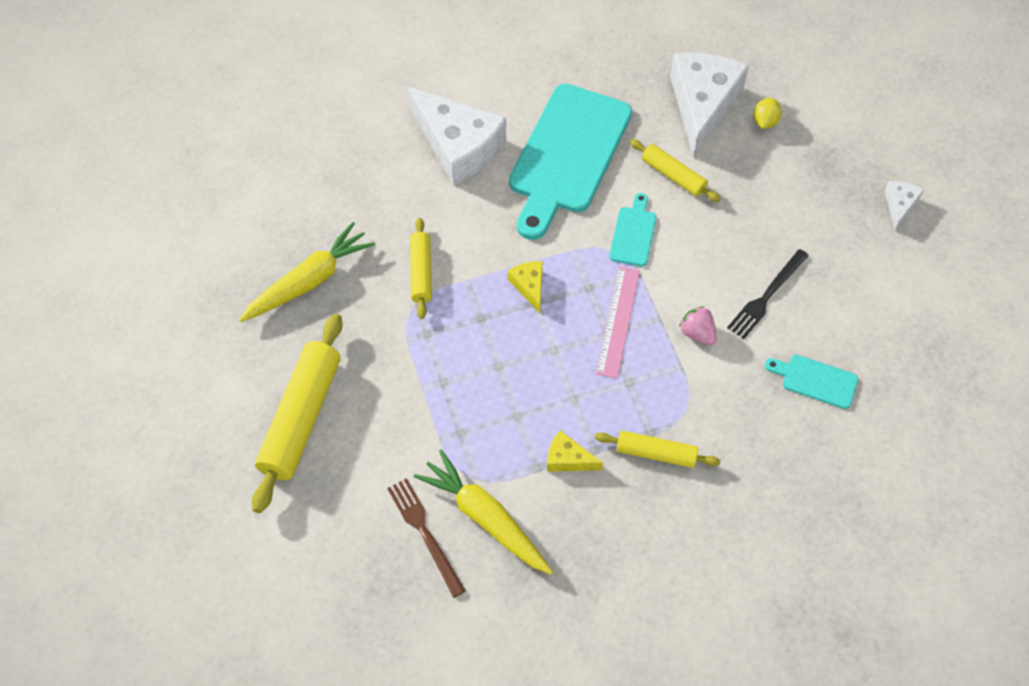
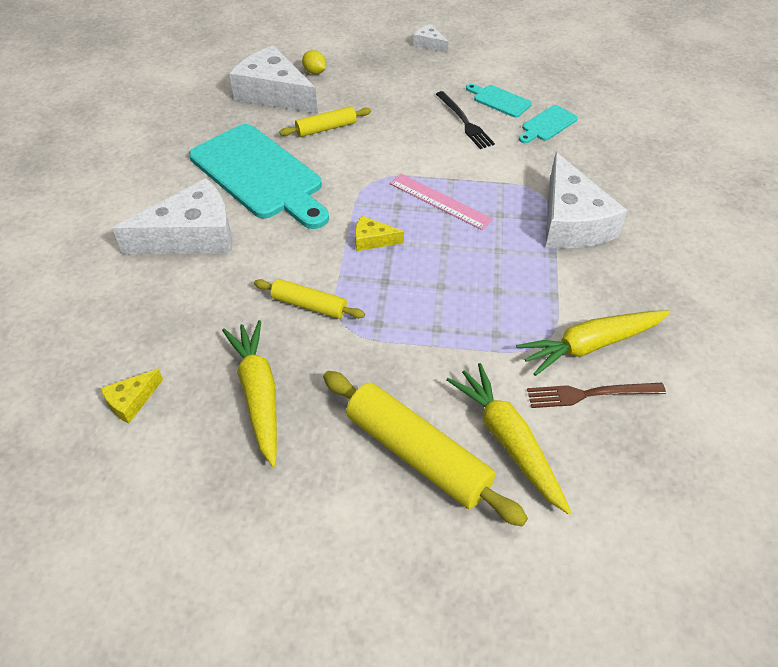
camera: 65 degrees left, 10 degrees down
(344, 481) = (508, 440): none -> yellow carrot
(567, 459) = (554, 273): yellow cheese -> yellow cheese (131, 401)
(633, 234) = (364, 166): turquoise cutting board -> turquoise cutting board (499, 100)
(656, 453) = (571, 221): yellow rolling pin -> white cheese
(697, 333) = (476, 164): pink strawberry -> none

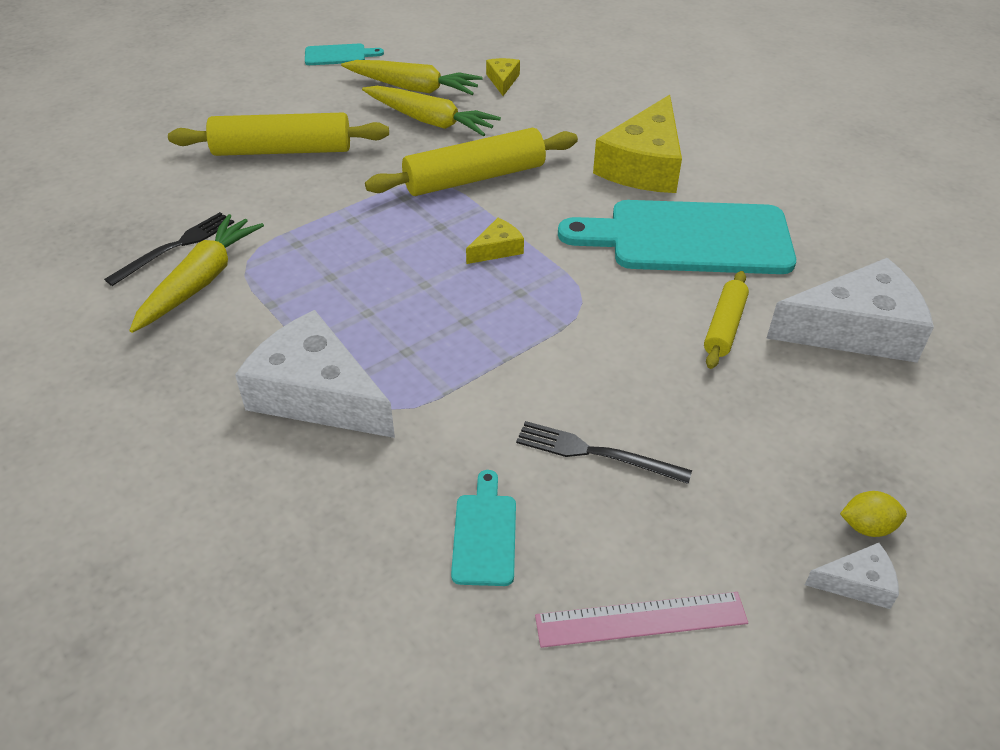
camera: 135 degrees right, 5 degrees down
(192, 235) = (643, 165): white cheese -> yellow cheese
(309, 305) = (475, 178): yellow rolling pin -> yellow rolling pin, size x1.80
(315, 72) = (880, 394): yellow lemon -> yellow lemon (867, 527)
(440, 201) = (486, 325): pink ruler -> pink ruler (641, 620)
(499, 100) = (600, 532): turquoise cutting board -> turquoise cutting board (338, 55)
(508, 440) = (222, 188): yellow carrot -> yellow carrot (413, 88)
(590, 394) = (175, 247): brown fork -> black fork

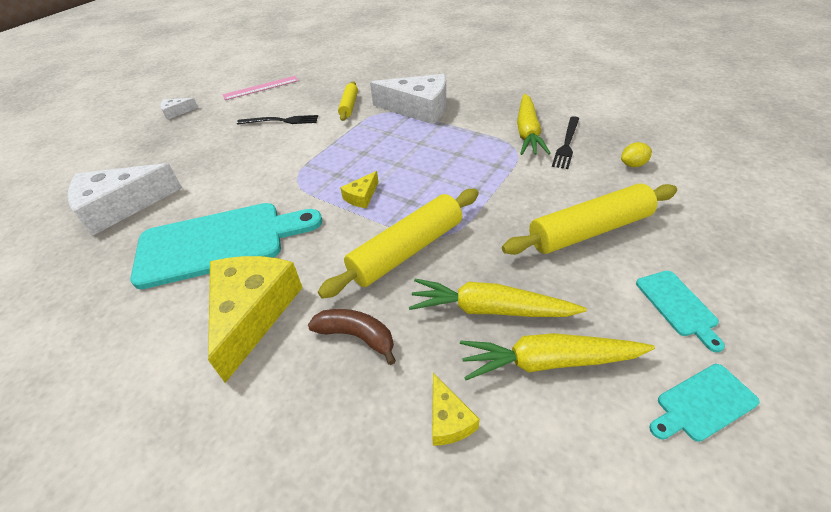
camera: 165 degrees right, 0 degrees up
(485, 534) = (322, 91): turquoise cutting board -> turquoise cutting board (678, 306)
(551, 130) = (356, 336): none -> brown banana
(724, 326) = (207, 187): yellow rolling pin -> yellow rolling pin (349, 106)
(867, 527) = (164, 127): yellow lemon -> yellow lemon (633, 164)

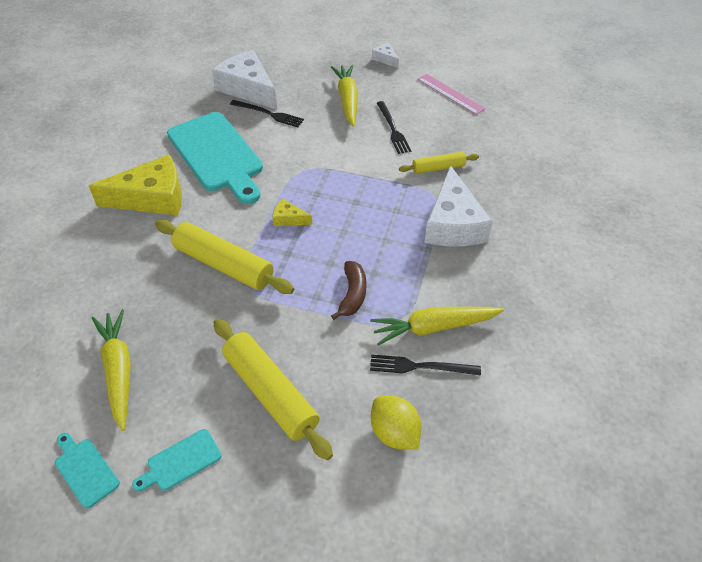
camera: 70 degrees right, 5 degrees up
(184, 194) = (269, 114): none -> black fork
(356, 336) = (135, 257): brown banana -> brown banana (352, 294)
(448, 419) = (72, 320): yellow cheese -> none
(489, 309) = (165, 329): yellow carrot -> yellow carrot (347, 100)
(633, 164) = (394, 433): yellow lemon -> yellow lemon, size x1.63

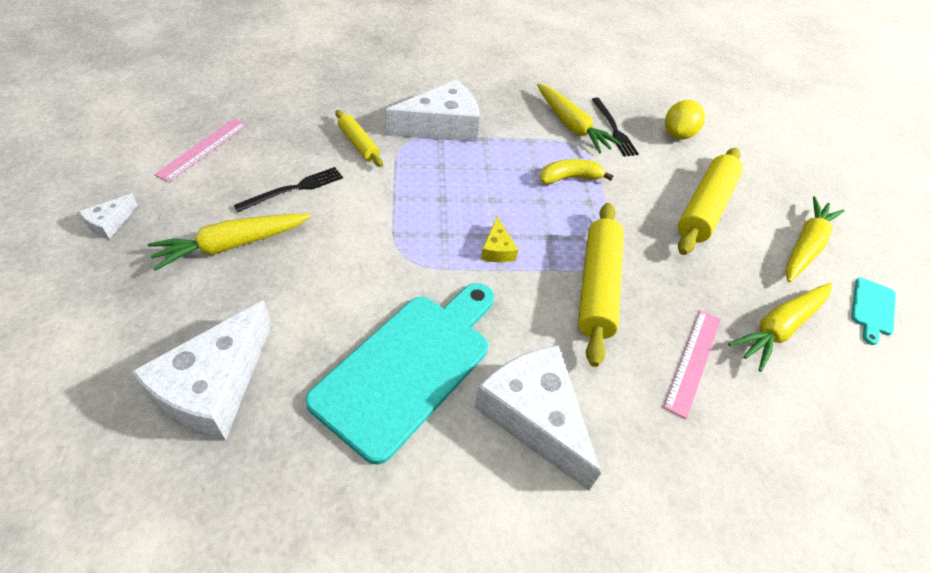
camera: 115 degrees left, 0 degrees up
(132, 294) = (693, 361): none -> pink ruler
(152, 198) = (534, 416): yellow cheese -> white cheese
(181, 461) = (805, 246): turquoise cutting board -> yellow carrot
(269, 114) = (286, 332): black fork -> none
(352, 294) = (569, 178): brown banana -> yellow banana

